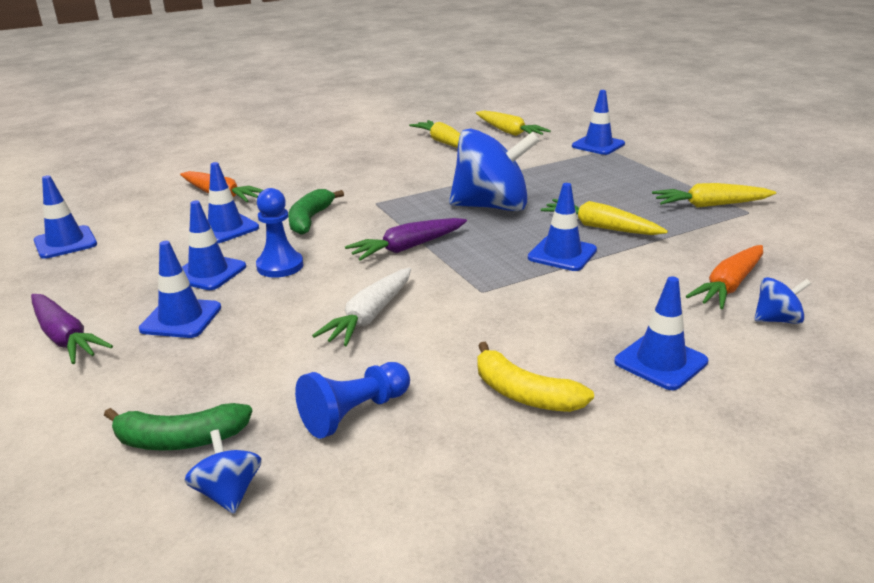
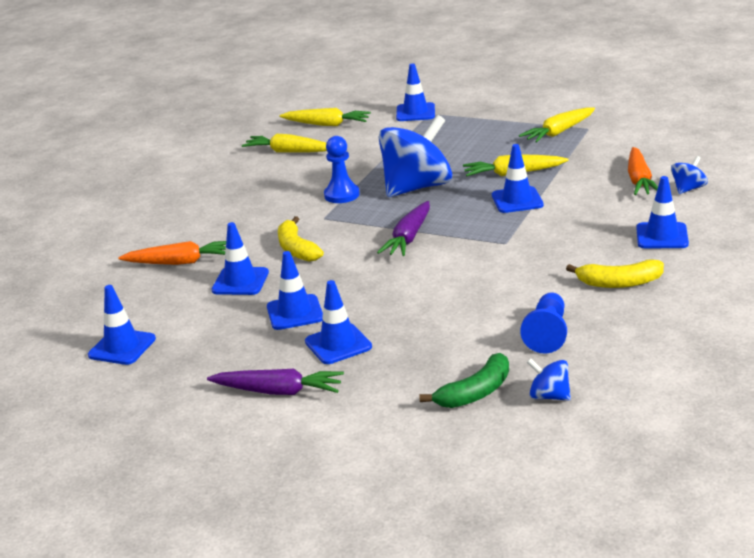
camera: 35 degrees left, 0 degrees up
(280, 266) = (340, 286): blue pawn -> blue pawn (342, 195)
(310, 219) = (296, 249): green banana -> yellow banana
(369, 316) = (462, 286): white carrot -> none

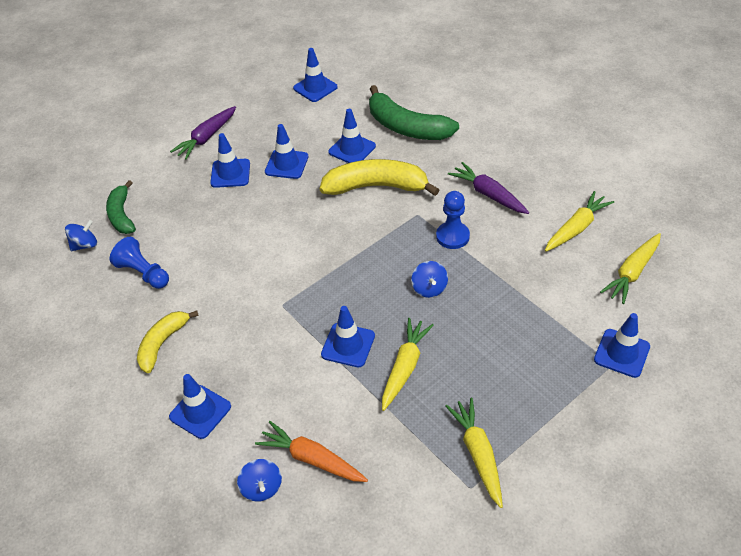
camera: 115 degrees right, 20 degrees up
(180, 262) = (406, 127): orange carrot -> green banana
(296, 249) = (376, 187): yellow banana -> yellow banana, size x1.62
(408, 237) = (341, 251): purple carrot -> purple carrot (488, 194)
(417, 187) = (429, 288): blue spinning top -> blue spinning top, size x0.44

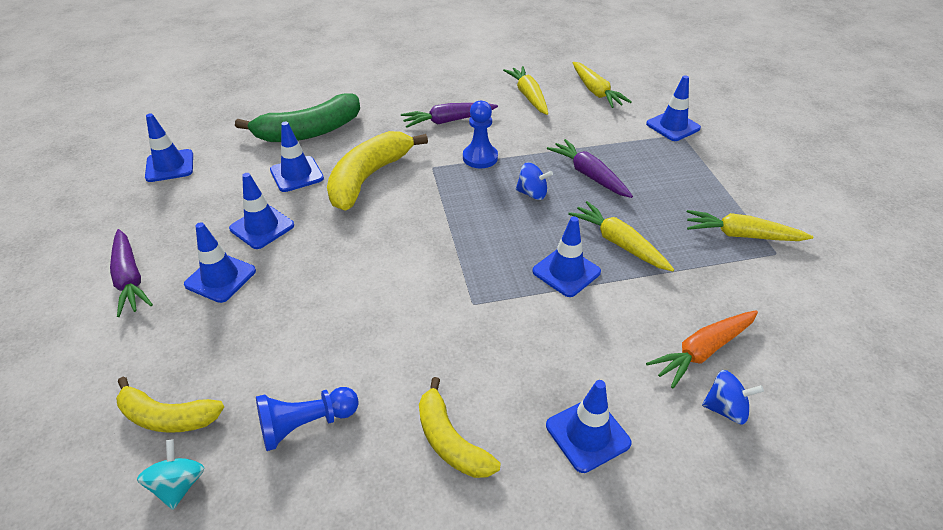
camera: 65 degrees left, 5 degrees down
(85, 245) = (179, 485): blue spinning top -> turquoise spinning top
(122, 215) = (167, 417): green banana -> yellow banana
(484, 316) = (589, 175): none -> purple carrot

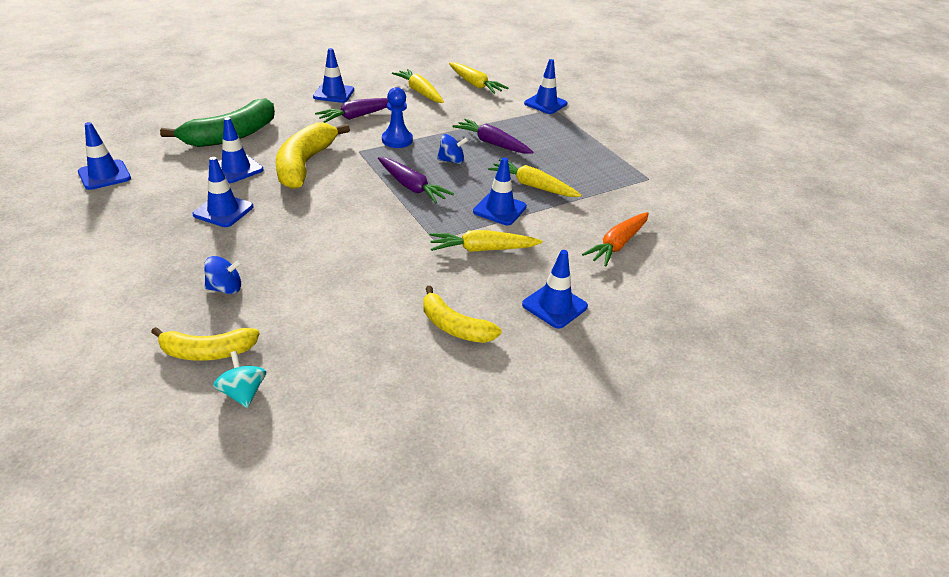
camera: 20 degrees left, 5 degrees down
(130, 279) = (114, 264): purple carrot -> purple carrot (411, 187)
(220, 278) = (203, 251): blue traffic cone -> blue traffic cone (333, 93)
(306, 424) = (333, 336): blue pawn -> none
(725, 409) = (644, 275): blue spinning top -> blue spinning top (225, 288)
(741, 235) = (621, 170): yellow carrot -> yellow carrot (482, 249)

